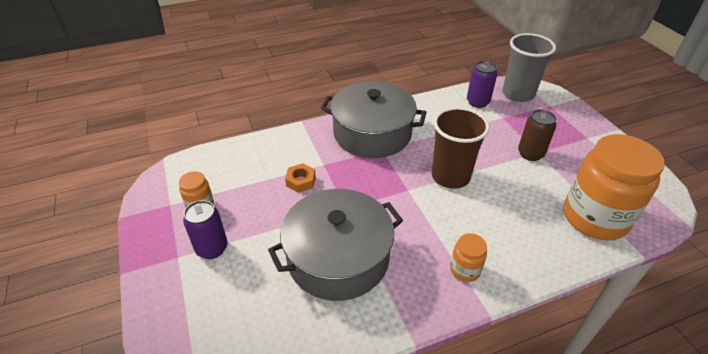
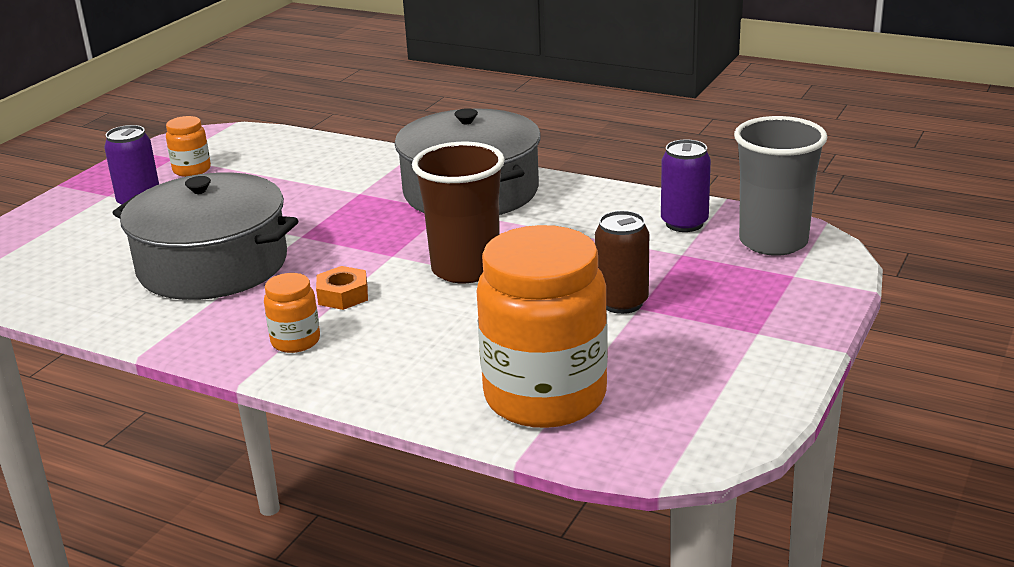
camera: 50 degrees right, 15 degrees down
(300, 181) = (308, 195): orange nut -> orange nut (343, 295)

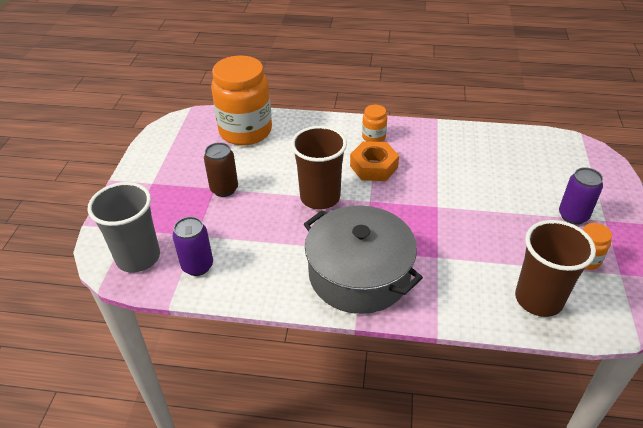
camera: 160 degrees right, 15 degrees up
(213, 265) = (463, 174): grey pot -> none
(288, 152) = (538, 299): none -> brown cup
(343, 295) = (374, 167): orange nut -> orange nut, size x1.57

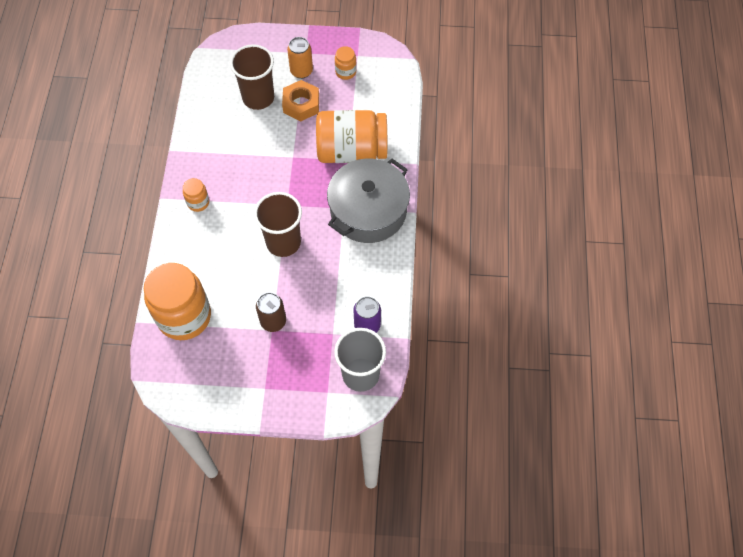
camera: 95 degrees left, 20 degrees up
(374, 167) = (242, 202): orange nut -> orange nut (301, 104)
(452, 261) = (351, 151): none -> orange jar
(538, 299) = (383, 104): brown cup -> brown cup (258, 97)
(573, 216) = (301, 71): purple can -> orange can

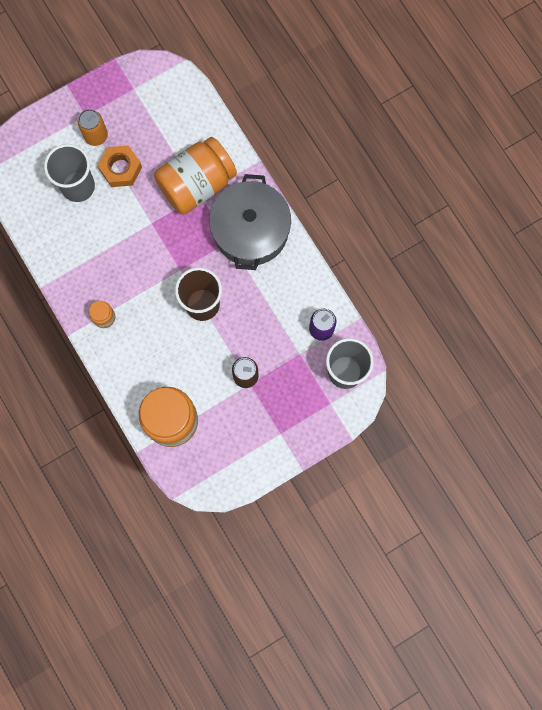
camera: 35 degrees left, 15 degrees up
(258, 97) = (78, 186): brown cup -> grey cup
(345, 72) = (135, 112): orange jar -> none

